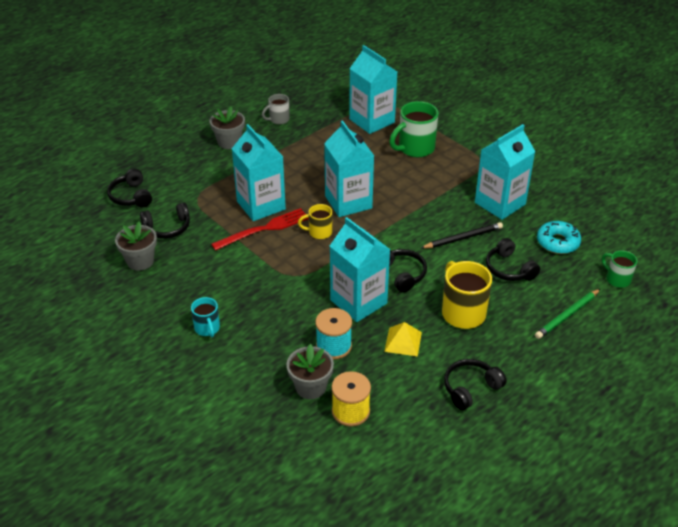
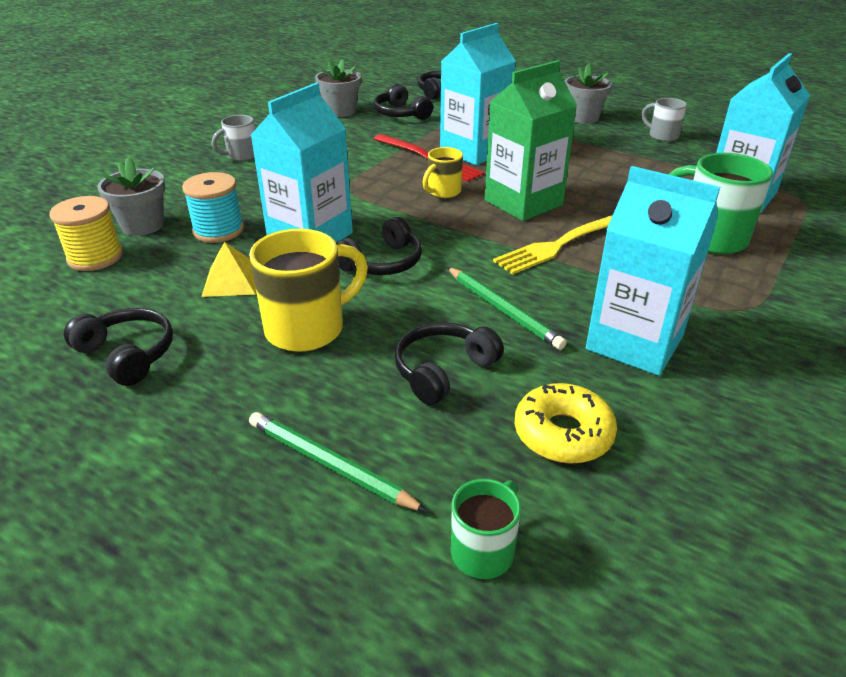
camera: 75 degrees right, 5 degrees down
(207, 328) = (241, 156): turquoise mug -> grey mug
(319, 232) = (443, 192): yellow mug -> yellow mug turned 120 degrees counterclockwise
(348, 202) = (523, 203): turquoise carton -> green carton
(403, 201) = (560, 244): none -> yellow fork
(463, 238) = (502, 310): black pencil -> green pencil
(557, 242) = (563, 433): turquoise donut -> yellow donut

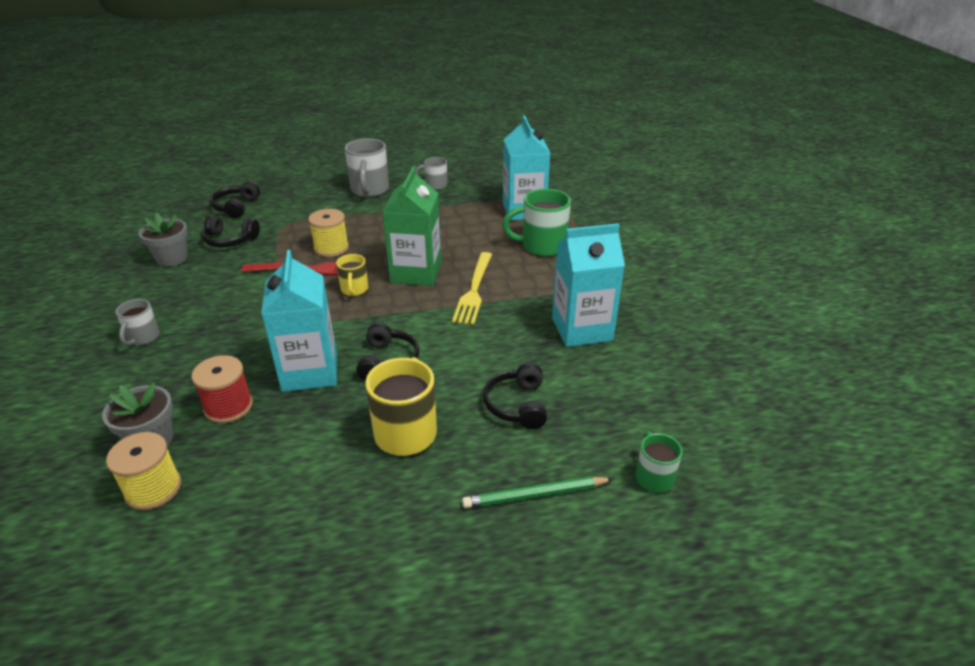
camera: 45 degrees left, 0 degrees up
(128, 354) = (311, 531): black headphones -> none
(218, 230) = (228, 407): turquoise spool -> red spool
(232, 281) = (303, 435): yellow pyramid -> none
(474, 151) = (331, 248): turquoise carton -> yellow spool
(502, 310) = (498, 350): green pencil -> none
(563, 433) = (612, 398): yellow donut -> none
(583, 118) = (369, 190): grey flower pot -> grey mug

